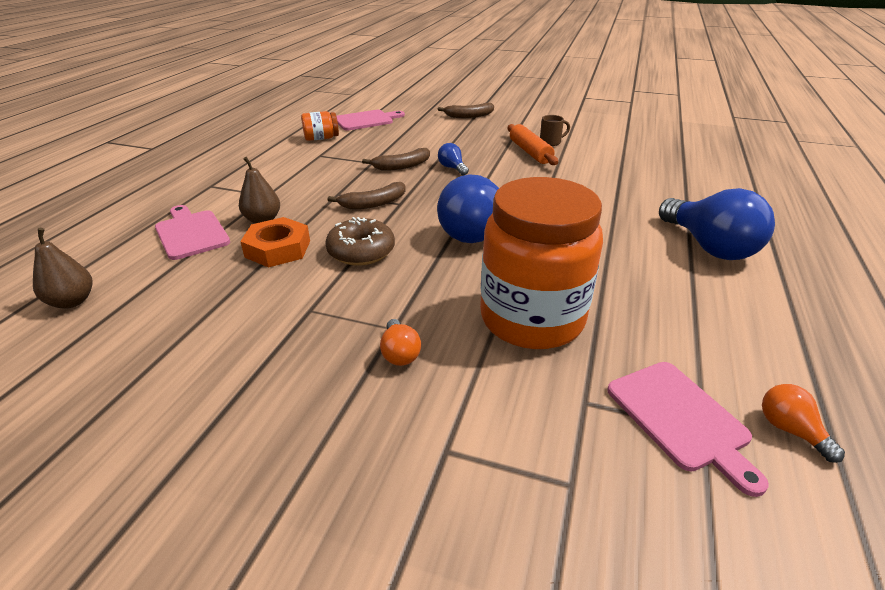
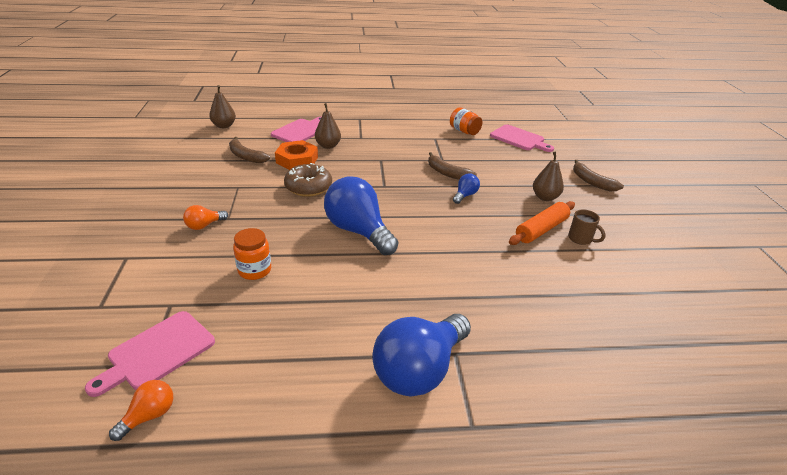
camera: 65 degrees right, 0 degrees up
(373, 203) = (376, 176): brown banana -> brown banana (246, 156)
(481, 138) = (545, 197): none -> brown pear
(532, 319) = (254, 270): orange jar -> orange jar, size x0.43

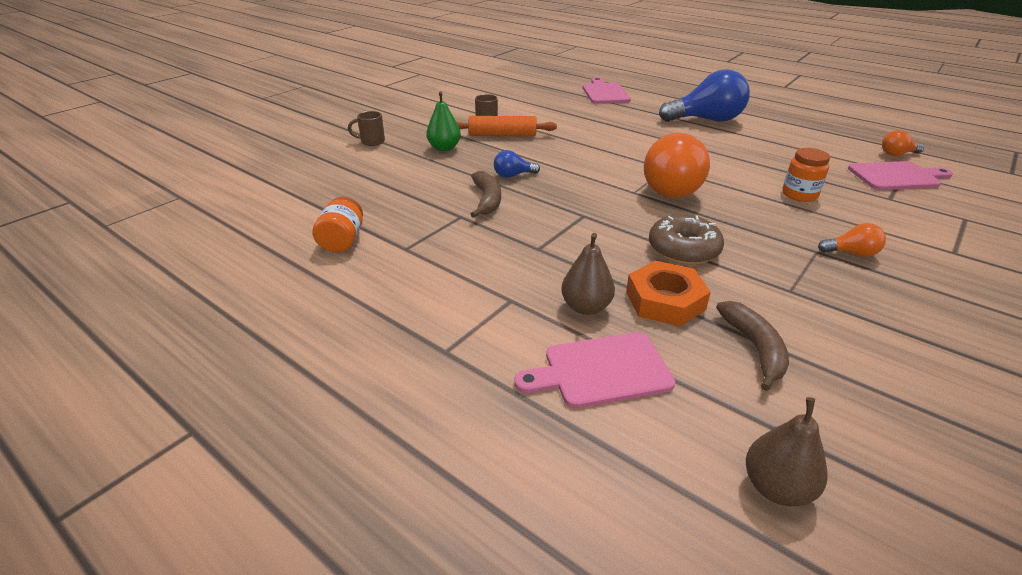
camera: 135 degrees left, 0 degrees up
(358, 231) = (668, 187): blue light bulb -> orange light bulb
(519, 139) = (309, 201): pink cutting board -> pink cutting board (604, 93)
(545, 197) = (444, 148): brown pear -> green pear
(591, 182) = (371, 141): brown banana -> brown mug

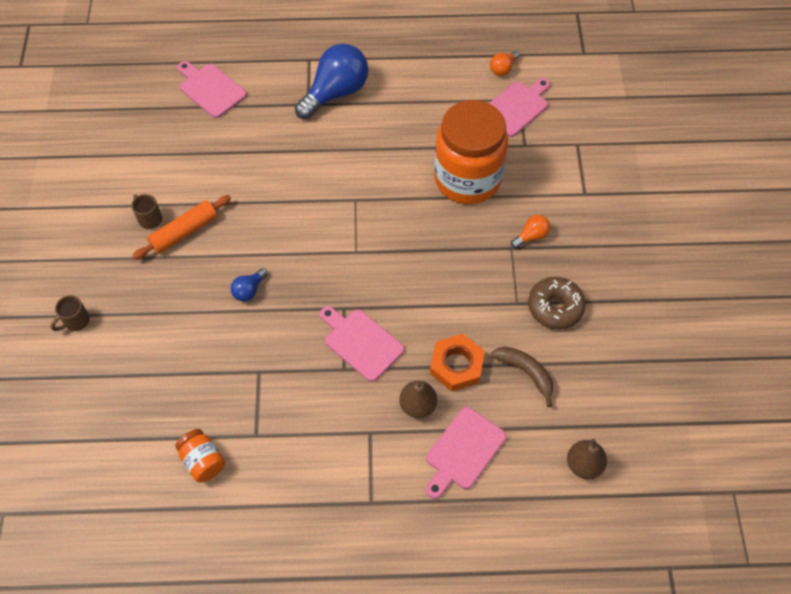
camera: 40 degrees left, 25 degrees up
(444, 148) = (153, 287): green pear -> none
(487, 200) = (259, 338): brown banana -> none
(575, 240) = (361, 342): none -> pink cutting board
(668, 187) = (376, 229): orange light bulb -> none
(683, 250) = (434, 303): brown donut -> brown donut (555, 307)
(799, 195) = (467, 179): orange jar -> orange jar, size x2.32

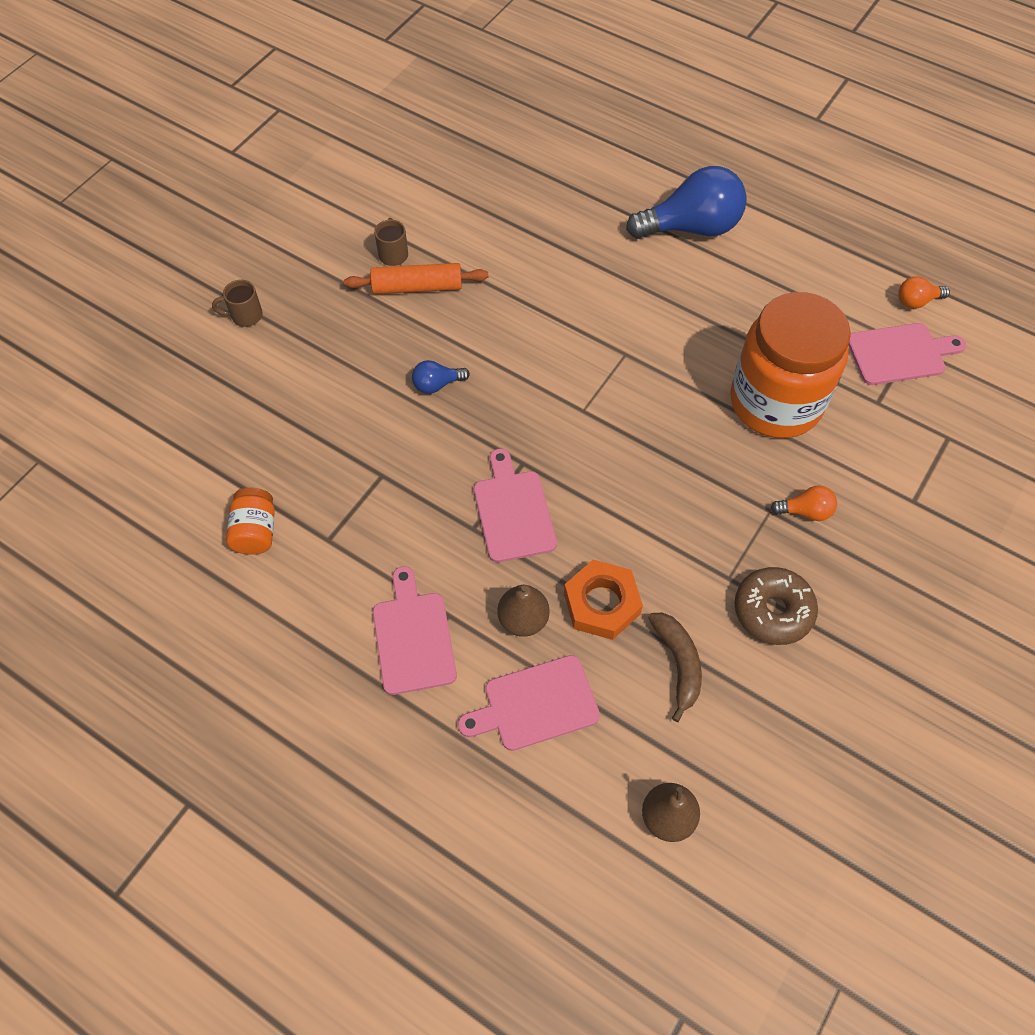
camera: 35 degrees right, 0 degrees up
(210, 89) = (556, 155): pink cutting board -> pink cutting board (413, 637)

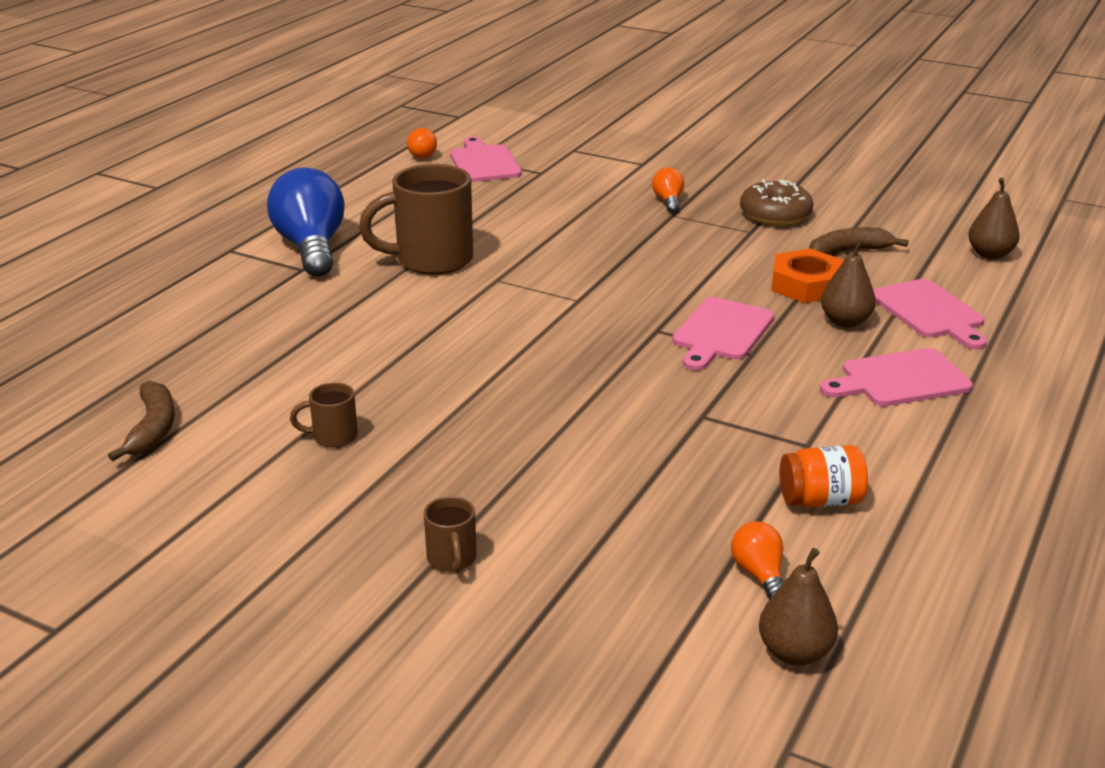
camera: 95 degrees left, 30 degrees down
(110, 481) = (794, 652): none -> brown pear
(186, 476) = (759, 575): none -> orange light bulb
(417, 287) = (396, 413): orange rolling pin -> none
(420, 164) = (153, 428): none -> brown banana
(437, 384) = (558, 388): blue light bulb -> none
(513, 511) = (721, 332): pink cutting board -> pink cutting board turned 45 degrees counterclockwise
(665, 308) = (431, 260): none -> brown mug
(775, 402) = (549, 211): orange jar -> none

